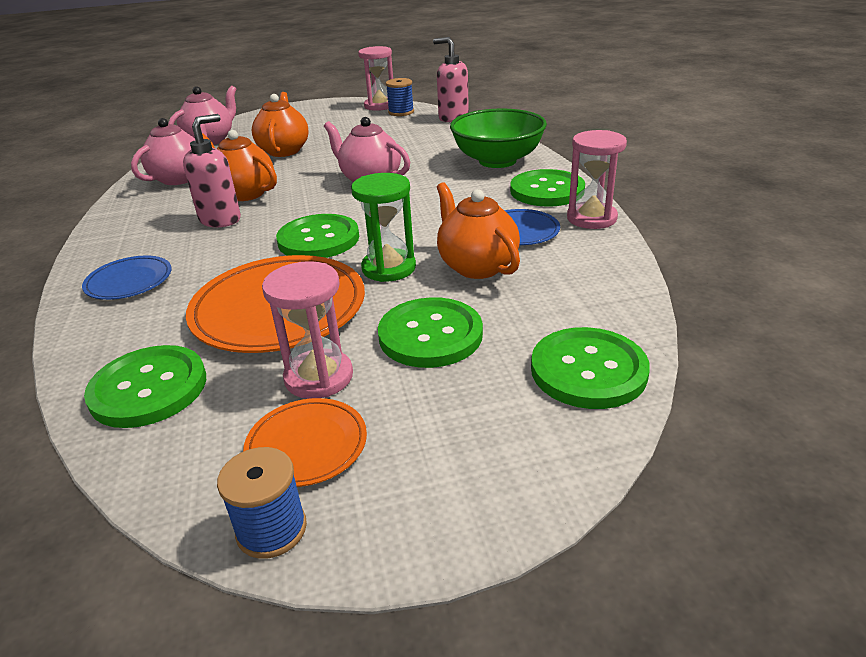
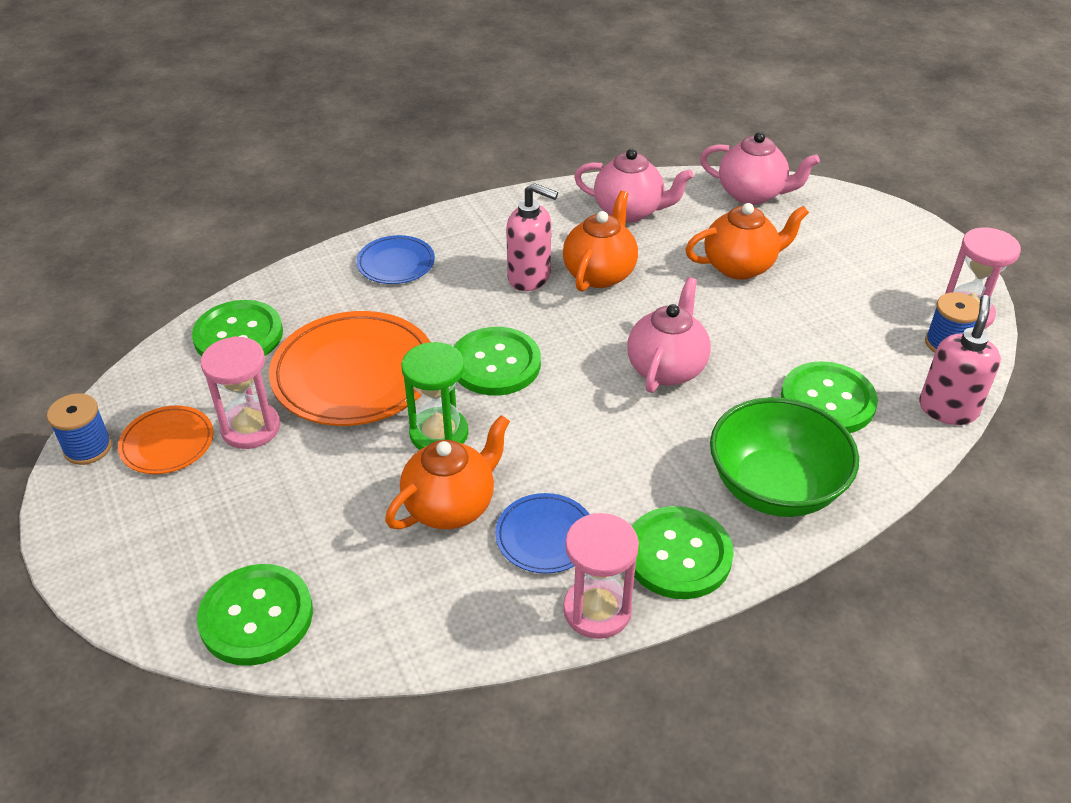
camera: 75 degrees right, 10 degrees up
(430, 335) = (314, 489): green button -> green button (827, 400)

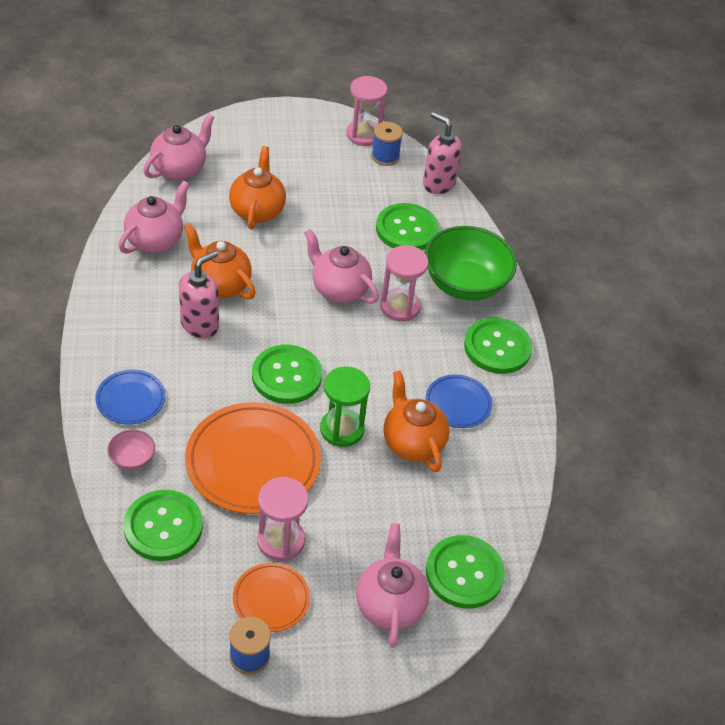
camera: 75 degrees left, 5 degrees up
(185, 551) = (389, 605): none -> pink teapot
(318, 288) = (132, 459): none -> pink bowl
(597, 610) = (523, 399): pink hourglass -> pink hourglass (400, 307)

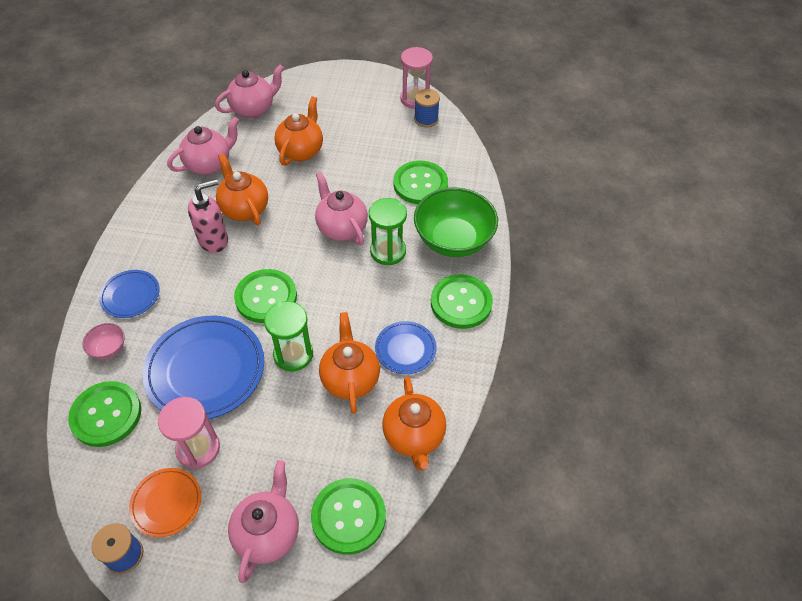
camera: 20 degrees right, 5 degrees up
(253, 461) = (205, 370): orange plate -> blue plate
(400, 307) = (388, 251): pink hourglass -> green hourglass
(438, 184) = (463, 148): pink soap dispenser -> none
(500, 486) = (414, 437): none -> orange teapot

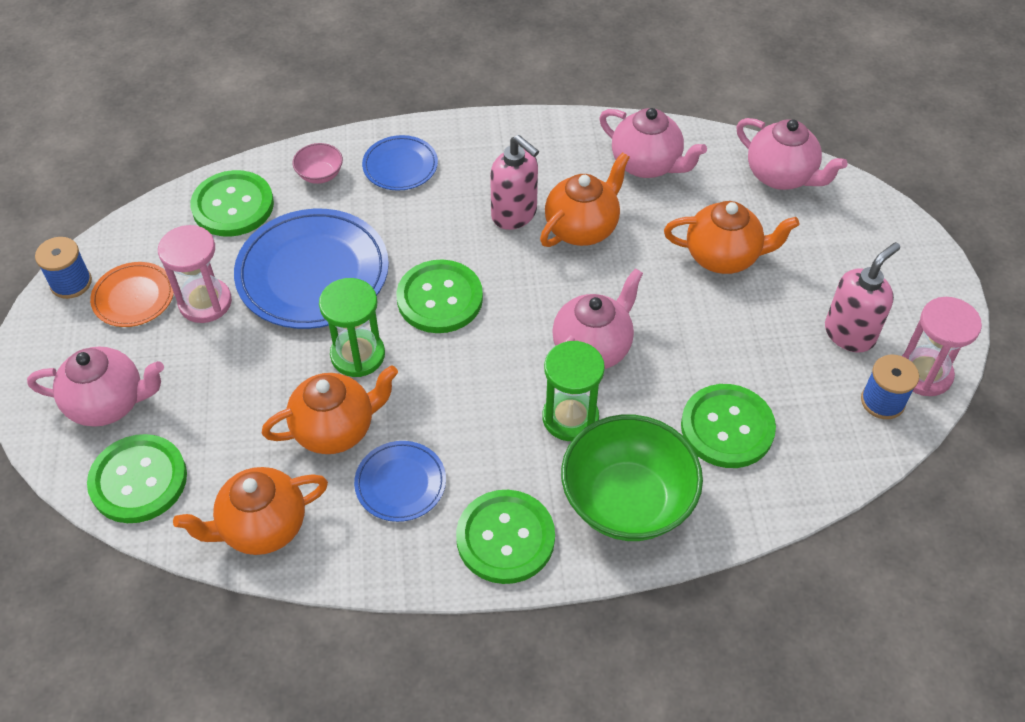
camera: 75 degrees right, 0 degrees up
(378, 117) = (849, 333): none -> pink soap dispenser

